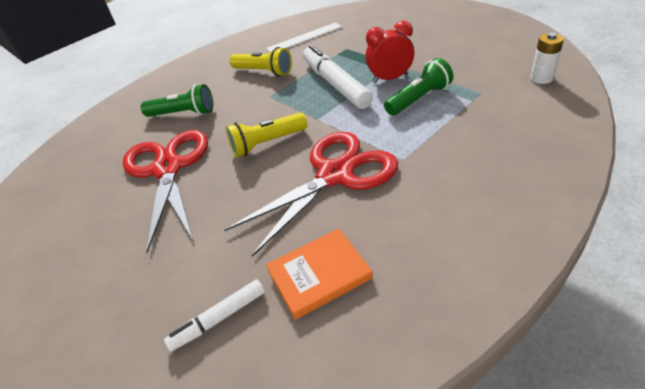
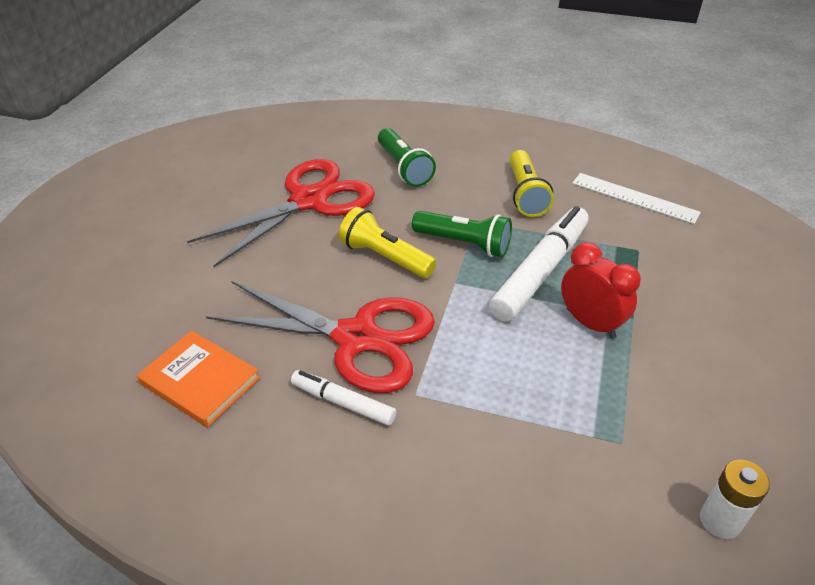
camera: 55 degrees right, 0 degrees up
(219, 319) = (129, 328): white marker -> white marker (343, 403)
(419, 99) = (559, 371): green flashlight -> green flashlight (464, 244)

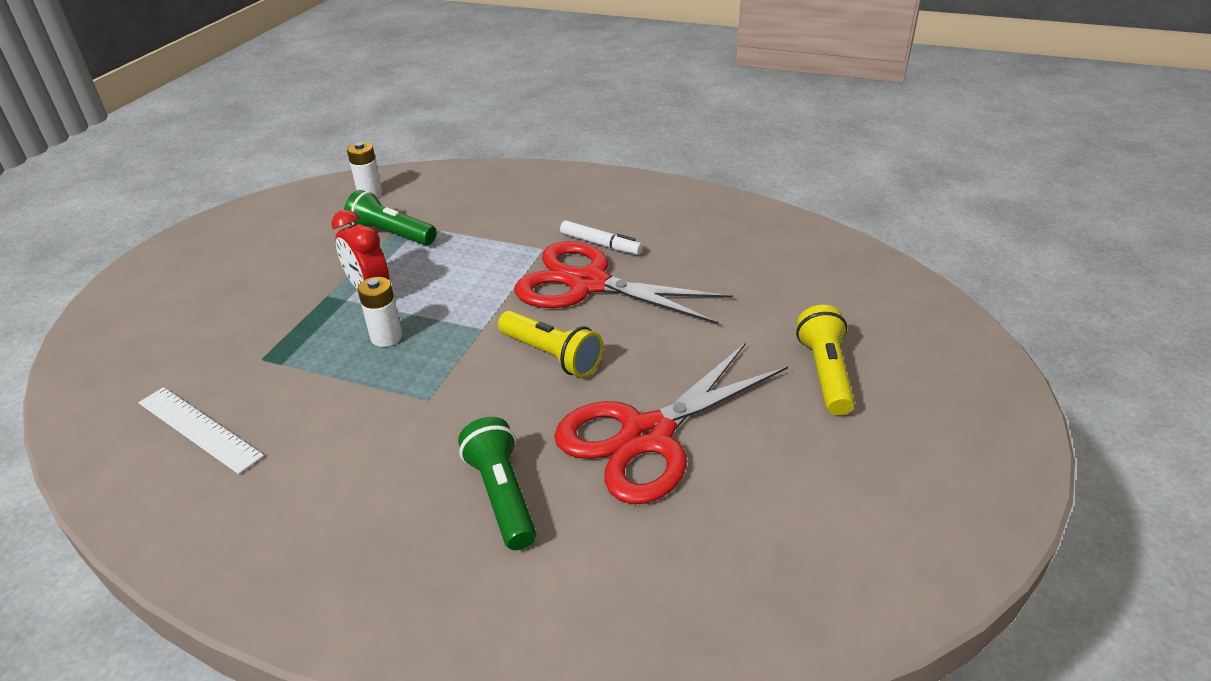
camera: 175 degrees left, 5 degrees down
(200, 381) = (720, 258): orange book -> none
(464, 244) = (456, 369): green flashlight -> green flashlight (391, 234)
(525, 194) = (342, 438): yellow flashlight -> yellow flashlight (825, 373)
(540, 271) = (386, 337): white marker -> white battery

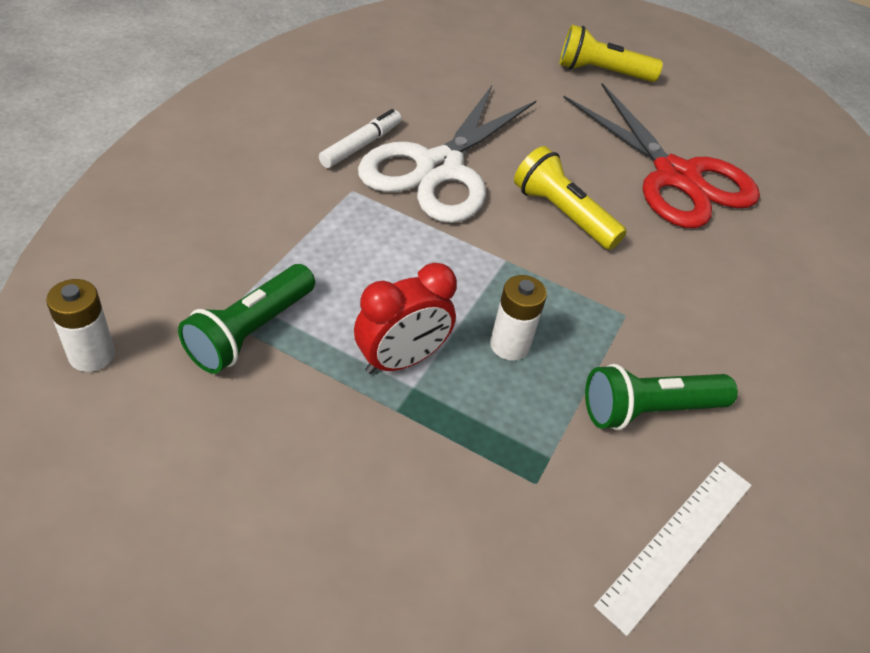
camera: 90 degrees left, 10 degrees up
(502, 495) = (753, 273): green flashlight -> green flashlight (648, 410)
(552, 356) = (562, 214): yellow flashlight -> yellow flashlight turned 90 degrees counterclockwise
(588, 284) = (439, 168): red scissors -> white scissors

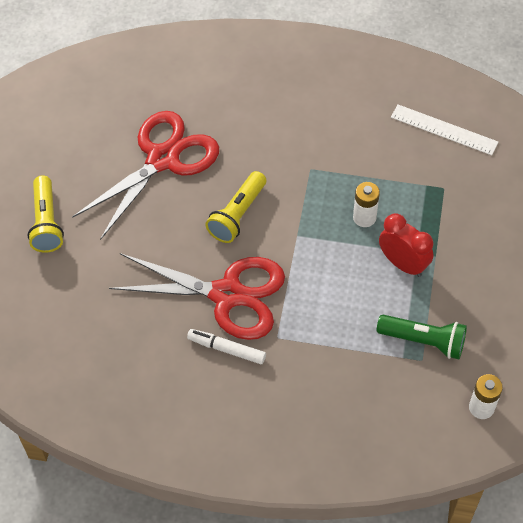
camera: 100 degrees left, 10 degrees up
(439, 168) = (227, 294): white scissors -> red scissors
(648, 410) = (374, 149): green flashlight -> none

